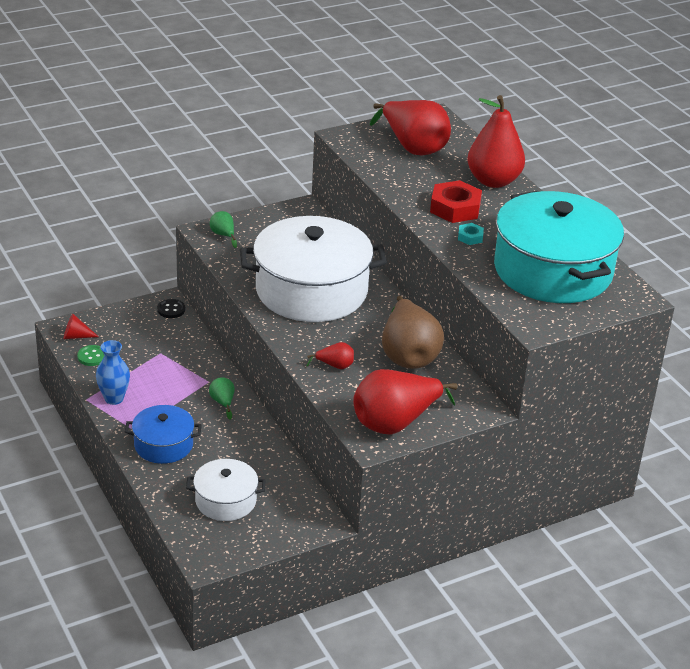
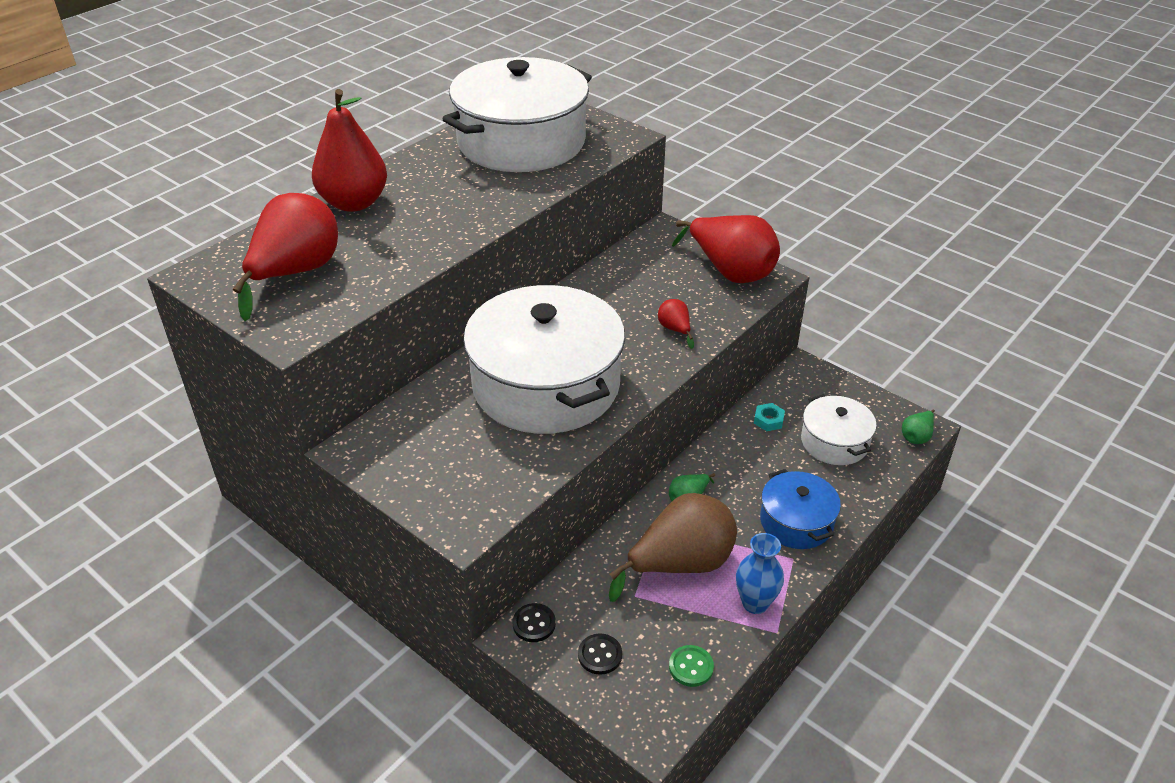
camera: 110 degrees left, 5 degrees up
(76, 336) = (659, 709): red cone -> none
(129, 326) = (600, 655): none -> black button
(223, 235) = (464, 505): green pear -> green pear (916, 436)
(408, 355) = (617, 288): brown pear -> brown pear (680, 564)
(455, 208) = (434, 215): red nut -> none
(470, 237) = (492, 195): turquoise nut -> turquoise nut (768, 420)
(553, 270) = (521, 142): turquoise pot -> white pot

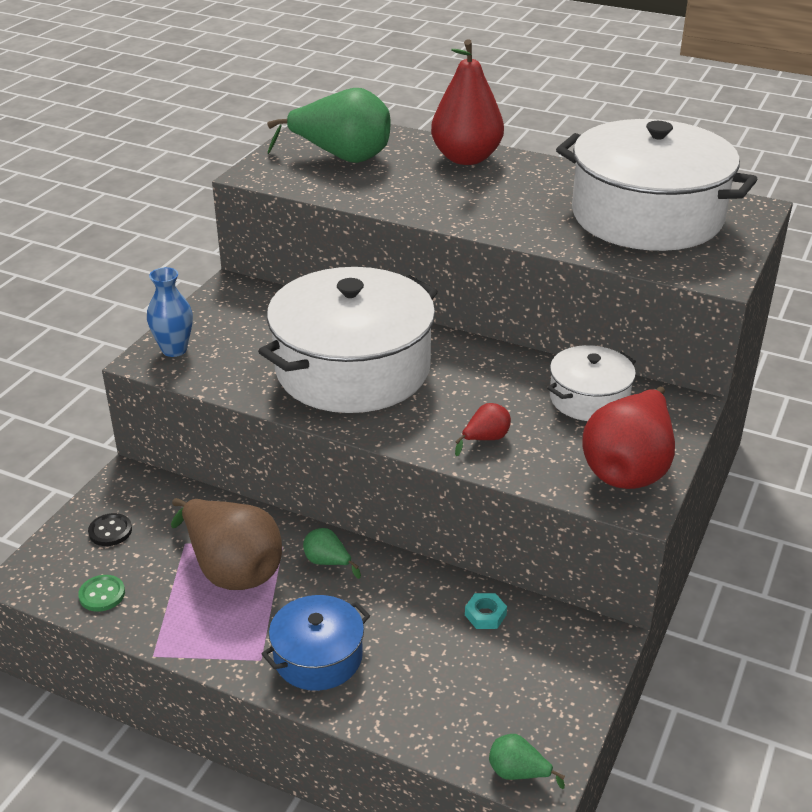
camera: 75 degrees right, 5 degrees down
(295, 273) = (342, 158): red pear -> green pear
(534, 624) = (141, 484): black button -> none
(755, 603) = (189, 633): blue vase -> blue vase (174, 350)
(834, 442) = (471, 683): white pot -> white pot (589, 398)

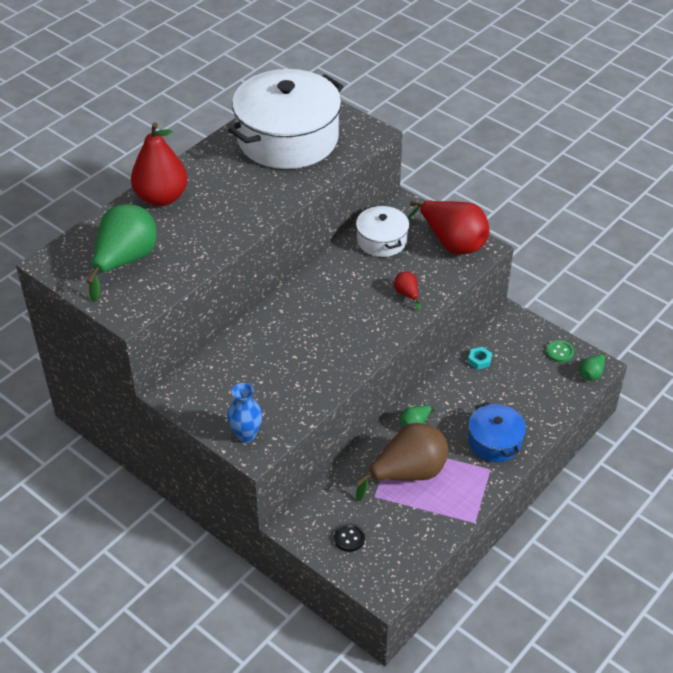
camera: 75 degrees left, 10 degrees up
(102, 594) = (413, 546): green button -> green button (559, 352)
(352, 369) = (309, 341): white pot -> none

